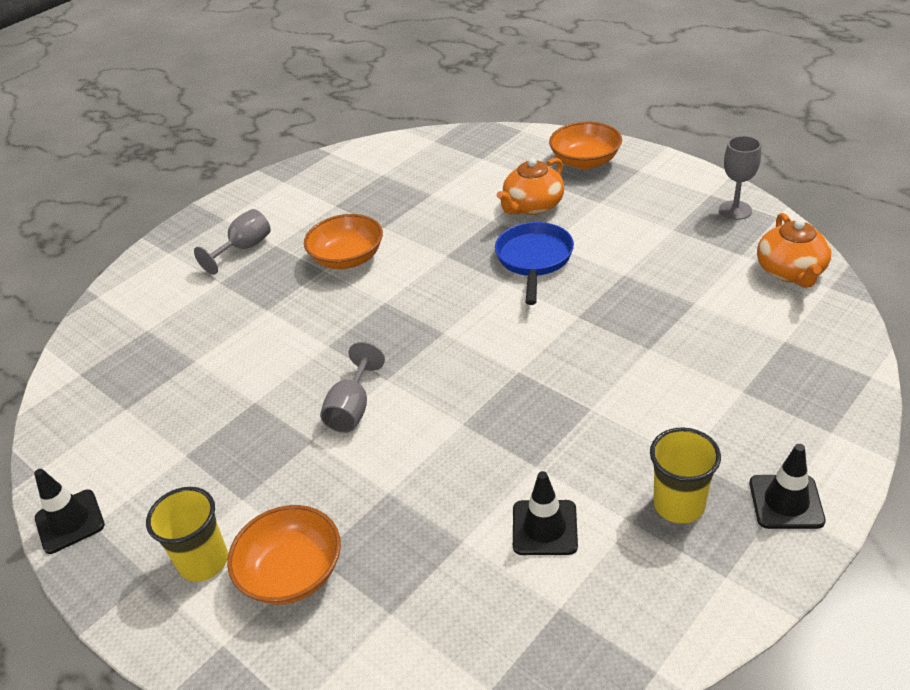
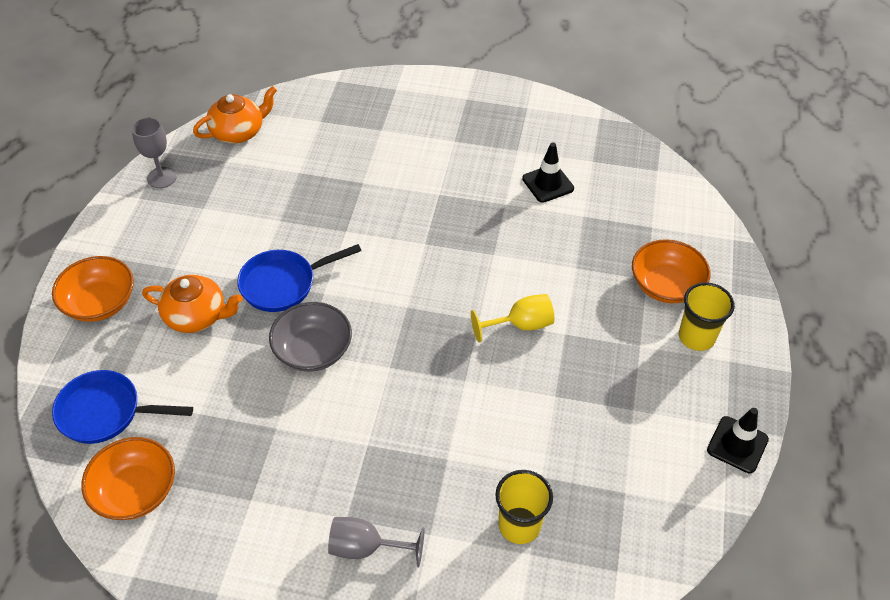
camera: 125 degrees left, 10 degrees up
(347, 258) = (341, 432): orange bowl -> orange bowl (135, 491)
(352, 409) = (521, 325): grey goblet -> yellow goblet
(442, 261) = (313, 350): none -> grey bowl
(470, 154) = (105, 412): none -> blue pan
(679, 505) = (492, 135): yellow cup -> yellow cup (519, 525)
(786, 502) = (461, 96): black traffic cone -> none

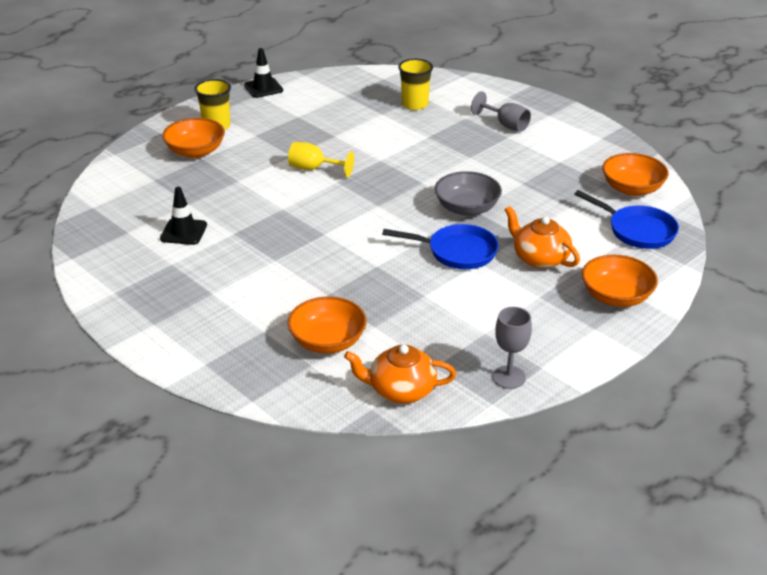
camera: 145 degrees left, 15 degrees down
(324, 143) = (327, 341): none -> orange bowl

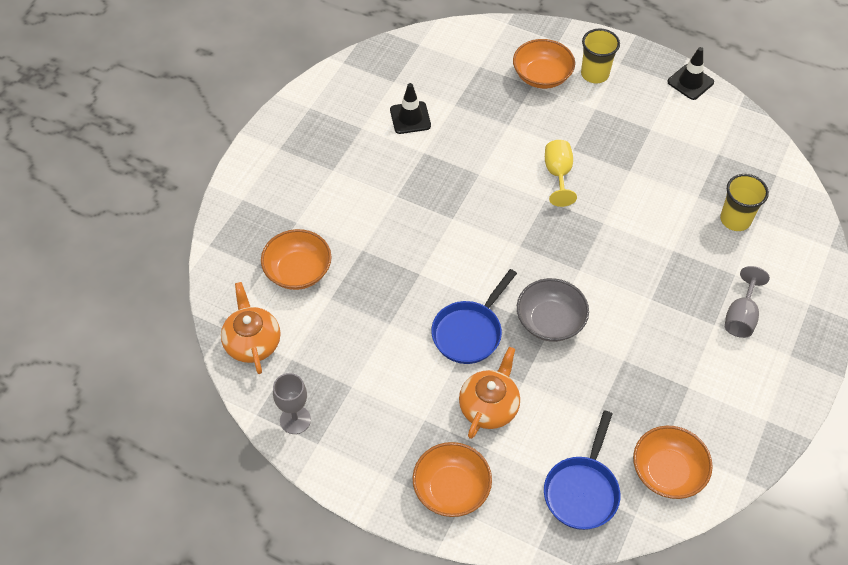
camera: 70 degrees right, 20 degrees up
(457, 252) = (469, 332): blue pan -> blue pan turned 45 degrees clockwise

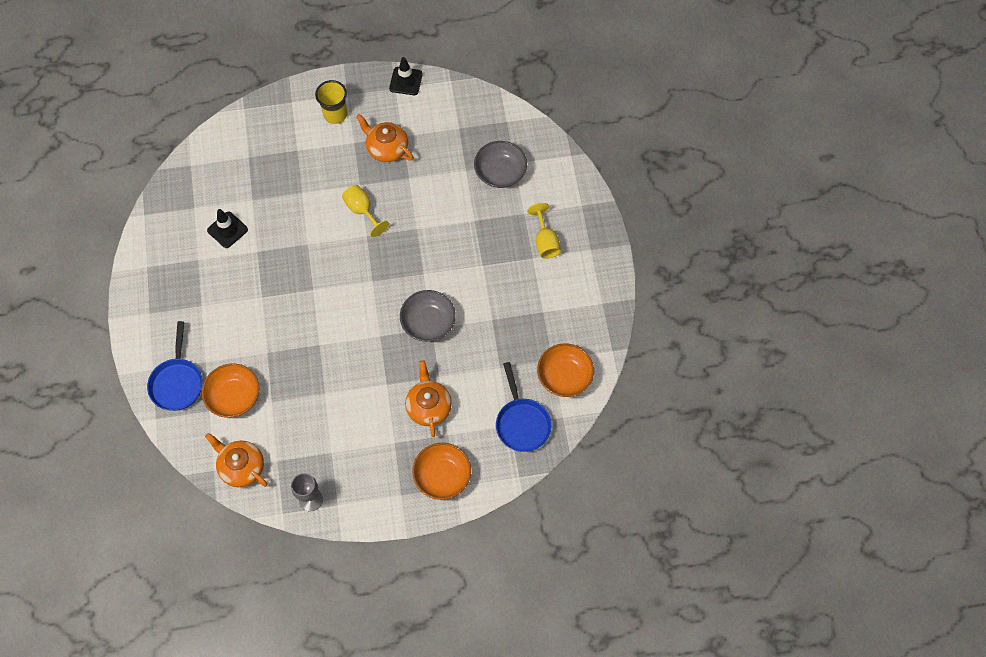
camera: 35 degrees left, 10 degrees up
(469, 332) = (381, 364): blue pan -> blue pan (177, 382)
(542, 76) = (299, 138): orange bowl -> none
(626, 131) = (386, 148): none -> orange teapot
(735, 219) = (500, 172): yellow cup -> grey bowl
(740, 316) = (545, 242): grey goblet -> yellow goblet

